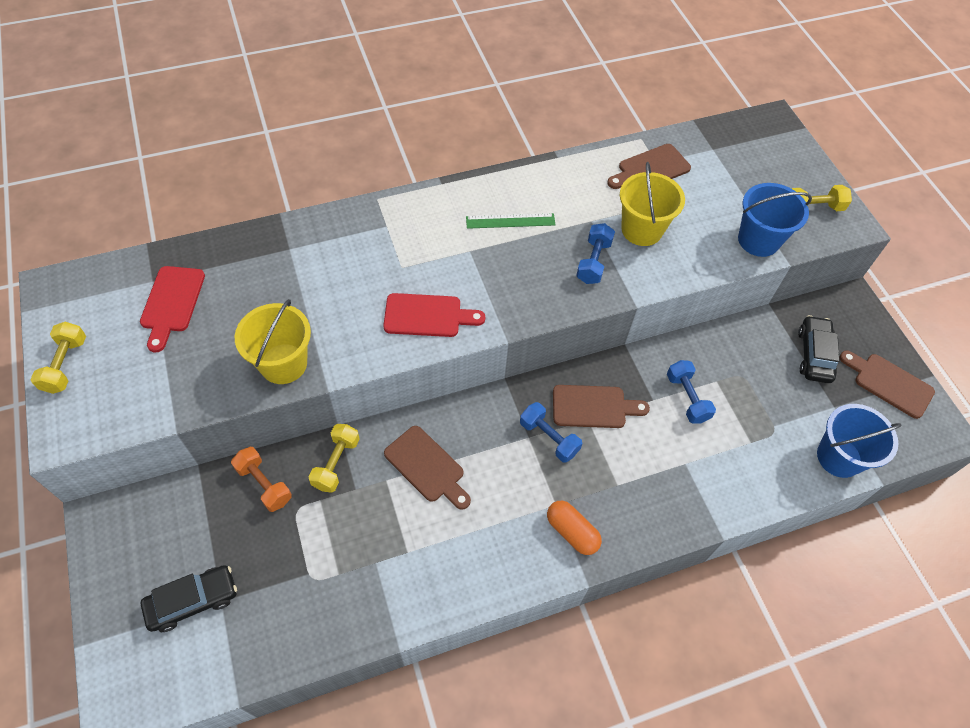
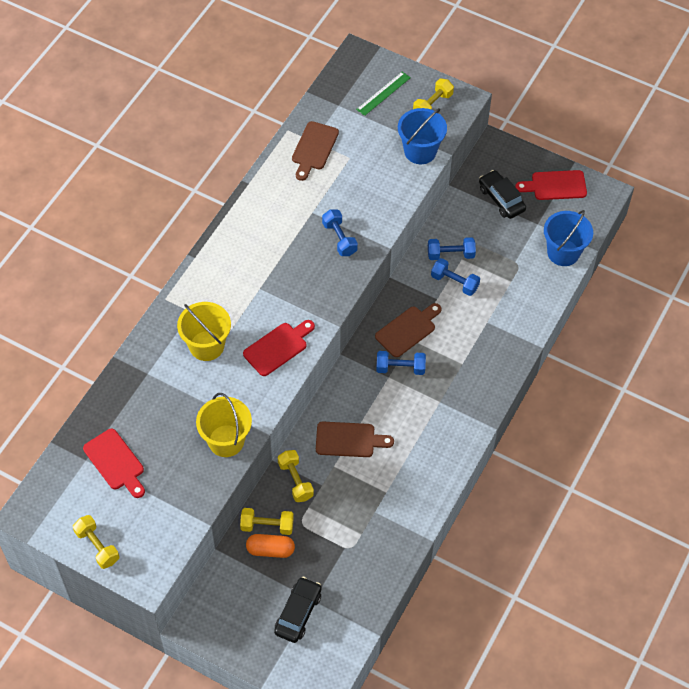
camera: 40 degrees left, 0 degrees up
(264, 484) = (267, 526): orange dumbbell -> yellow dumbbell
(510, 221) = (264, 250): green ruler -> green ruler (383, 93)
(572, 532) = (462, 409): orange capsule -> orange capsule (270, 550)
(641, 230) = (347, 195): yellow bucket -> yellow bucket (206, 346)
(708, 368) = (450, 254): none -> blue dumbbell
(889, 383) = (555, 185): brown cutting board -> red cutting board

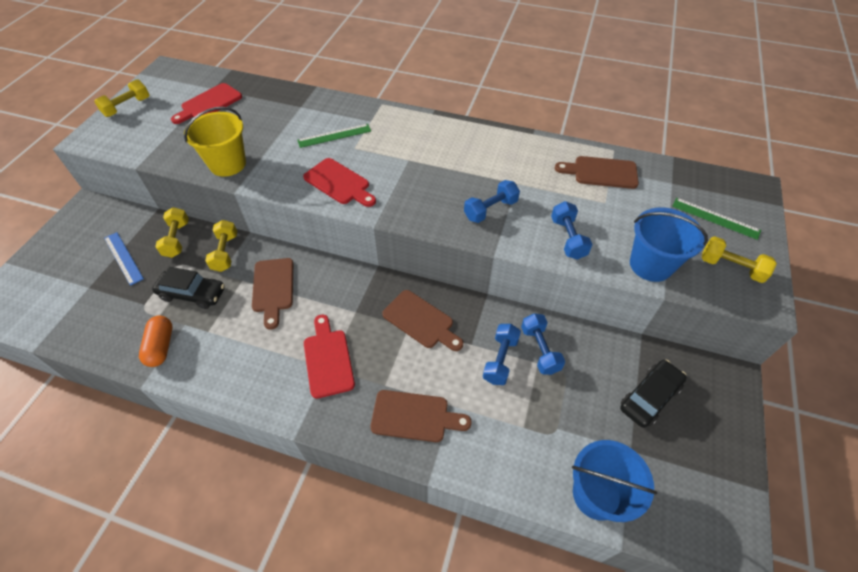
camera: 80 degrees right, 5 degrees down
(206, 346) = (334, 136): yellow bucket -> green ruler
(270, 550) = (150, 246): orange capsule -> orange capsule (161, 346)
(281, 573) = (123, 258): none -> blue ruler
(295, 480) = (225, 252): yellow dumbbell -> yellow dumbbell turned 60 degrees counterclockwise
(298, 613) = (76, 277): black car -> black car (192, 294)
(400, 368) = (368, 321): blue dumbbell -> blue dumbbell (568, 238)
(491, 347) = (414, 416): none -> brown cutting board
(555, 185) = (708, 467): red cutting board -> red cutting board (328, 359)

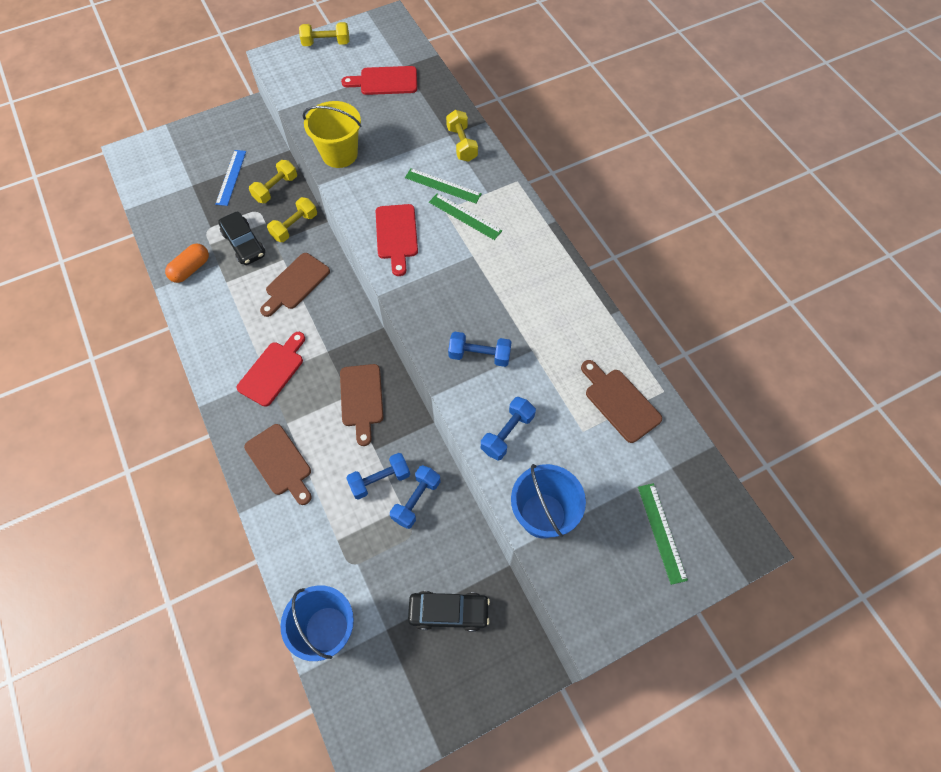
camera: 45 degrees right, 10 degrees up
(373, 142) = (465, 216): none -> green ruler
(731, 267) = (608, 581): yellow dumbbell -> yellow dumbbell (462, 144)

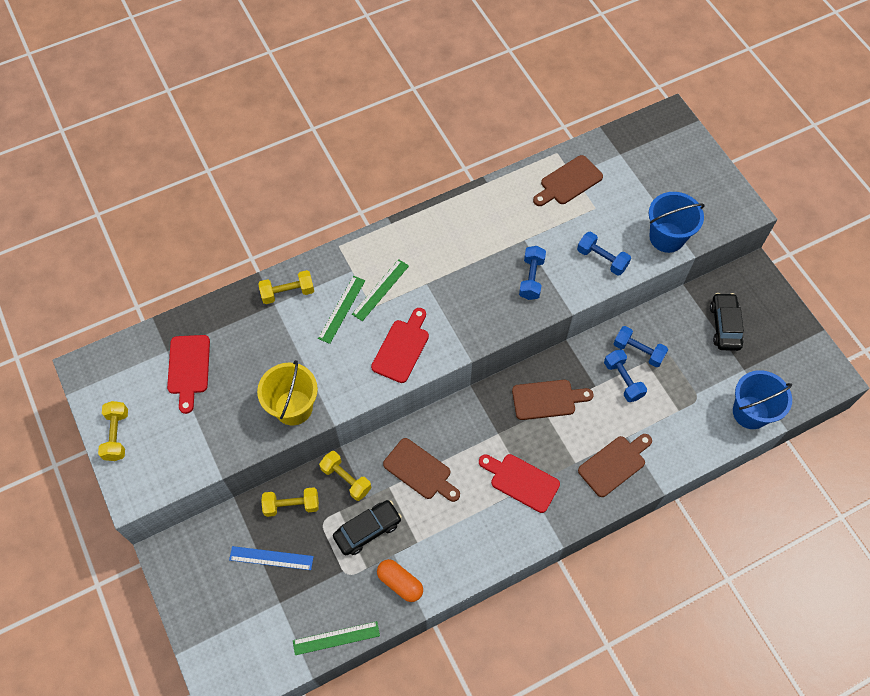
camera: 90 degrees left, 0 degrees up
(276, 189) = (292, 505): yellow dumbbell -> yellow dumbbell turned 45 degrees counterclockwise
(396, 235) = (402, 348): red cutting board -> red cutting board turned 60 degrees counterclockwise
(661, 532) = (670, 165): green ruler -> green ruler (336, 638)

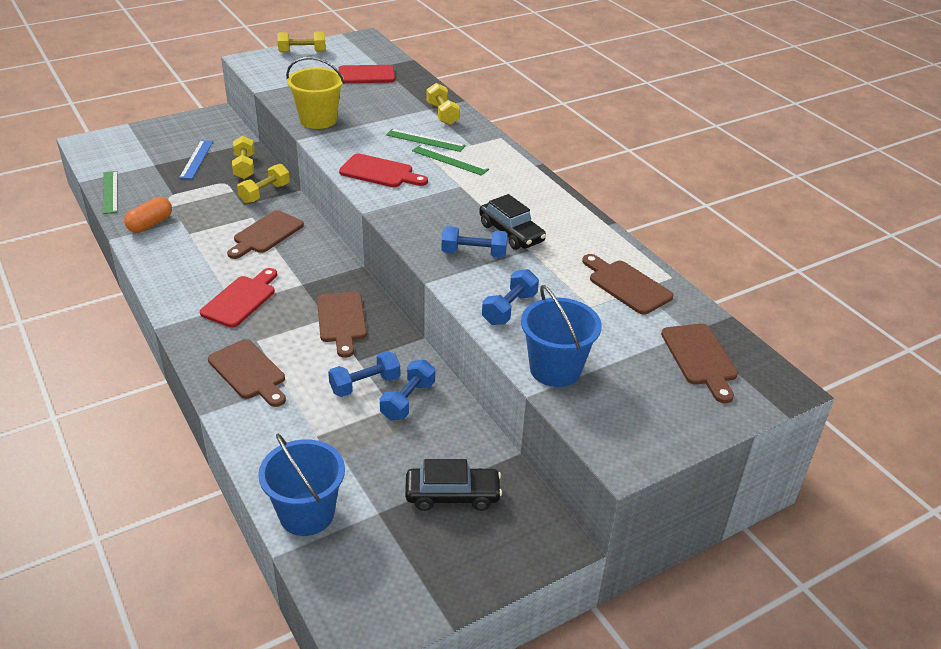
camera: 85 degrees right, 25 degrees down
(367, 530) = (209, 206): black car -> black car (511, 233)
(647, 153) = (700, 358): none -> brown cutting board

